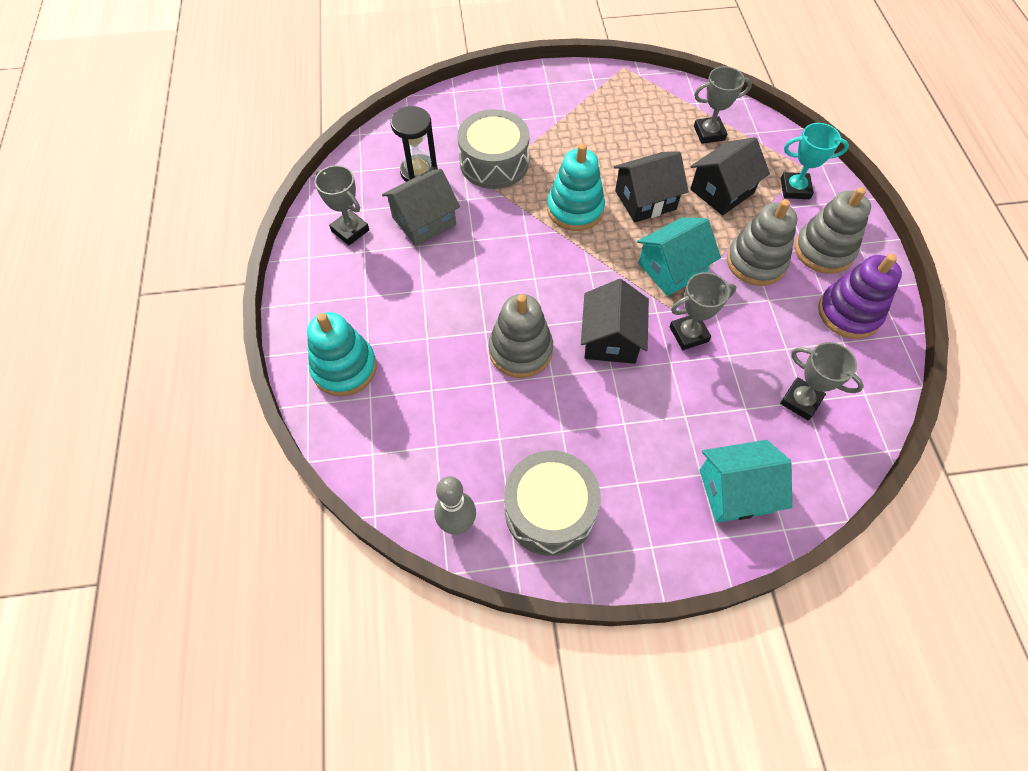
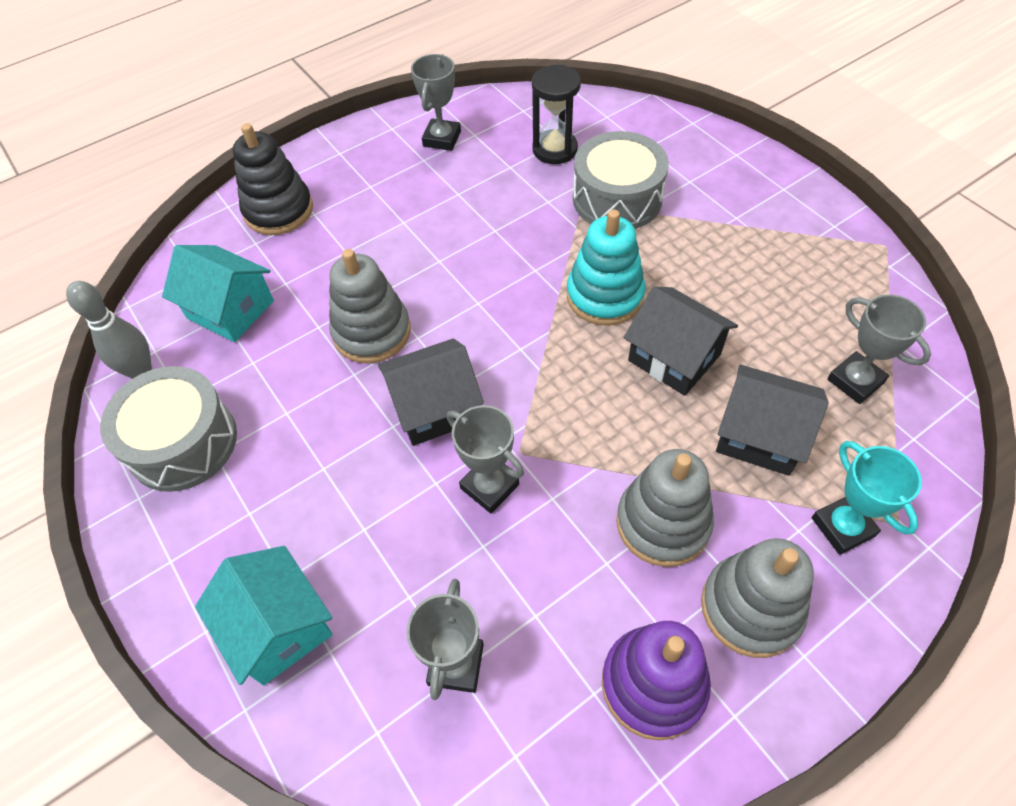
camera: 65 degrees right, 5 degrees down
(344, 368) = (278, 210): turquoise stacking toy -> black stacking toy
(424, 221) = (492, 183): grey house -> none
(672, 269) = (582, 429): turquoise house -> turquoise house (230, 309)

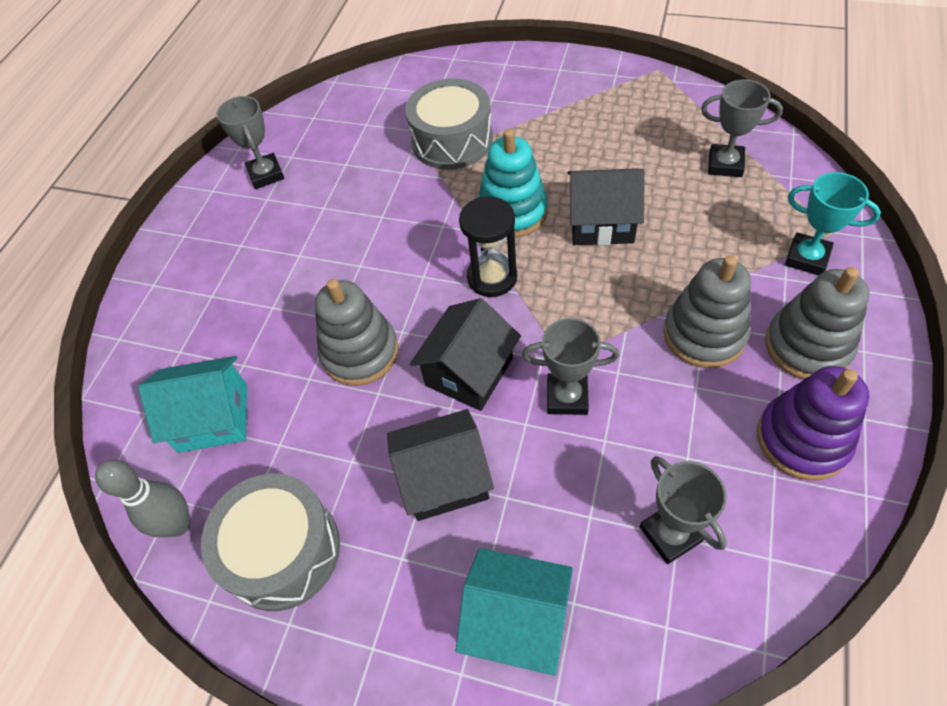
camera: 35 degrees left, 0 degrees up
(278, 210) = (174, 313): black stacking toy -> none
(554, 149) = (368, 132): black hourglass -> black hourglass (492, 277)
(760, 435) = (705, 236): black house -> black house (444, 478)

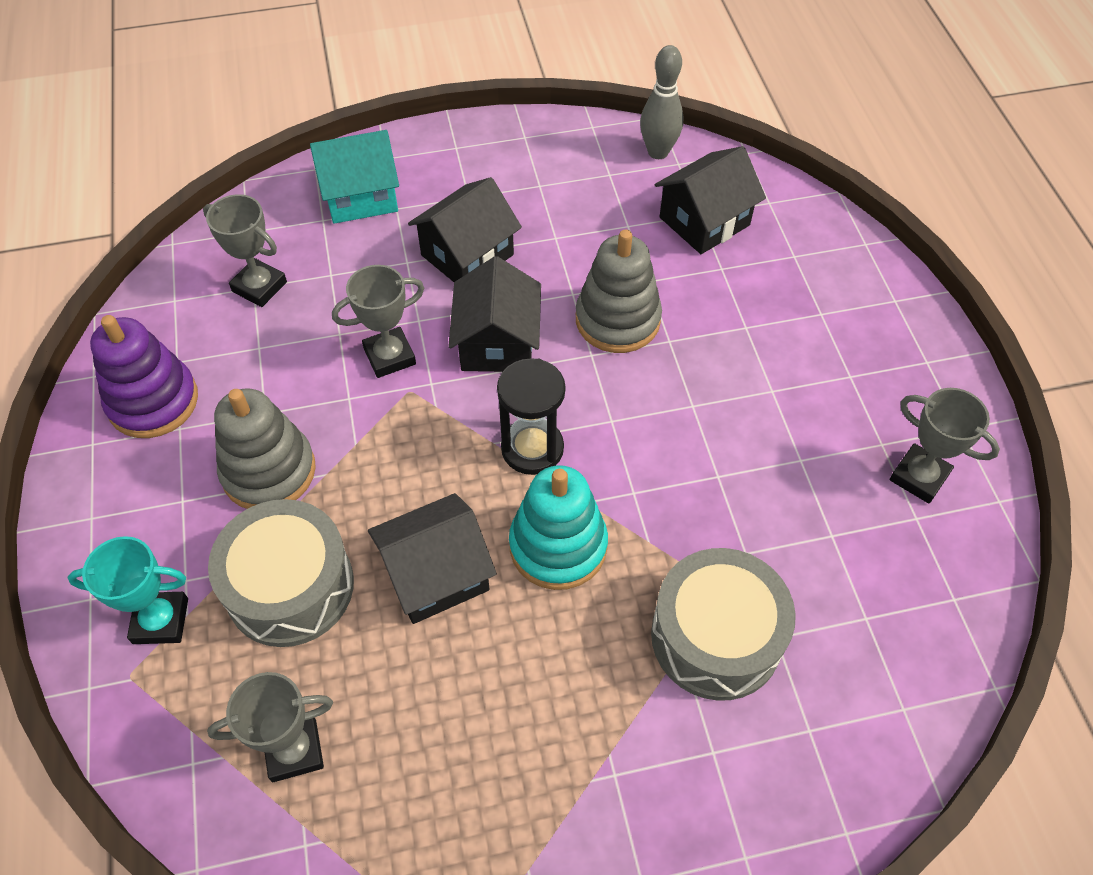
camera: 145 degrees right, 0 degrees up
(213, 418) = (704, 221): turquoise house -> black house
(282, 551) = (563, 168): grey drum -> grey drum (290, 586)
(807, 346) = (153, 499): grey stacking toy -> none

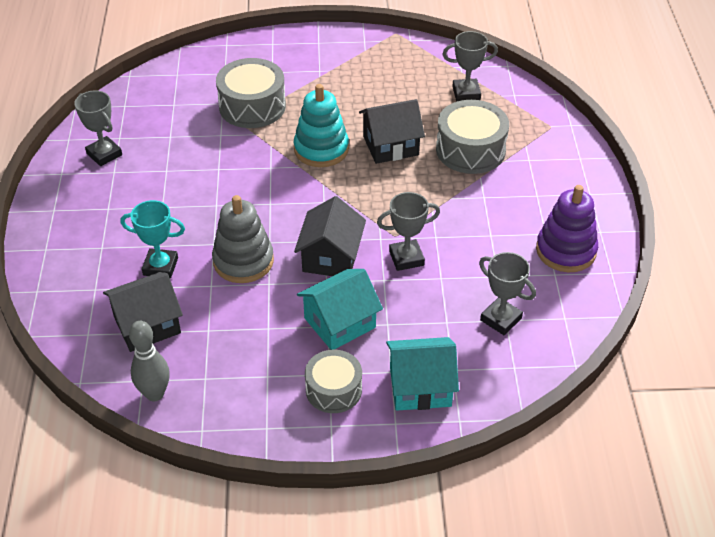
camera: 170 degrees left, 10 degrees down
(160, 621) = (539, 145): turquoise trophy -> turquoise trophy (160, 266)
(269, 471) = (485, 203): grey stacking toy -> none
(460, 181) = (333, 390): none -> grey drum
(467, 255) = (340, 323): black house -> turquoise house
(532, 448) = (323, 195): black hourglass -> none

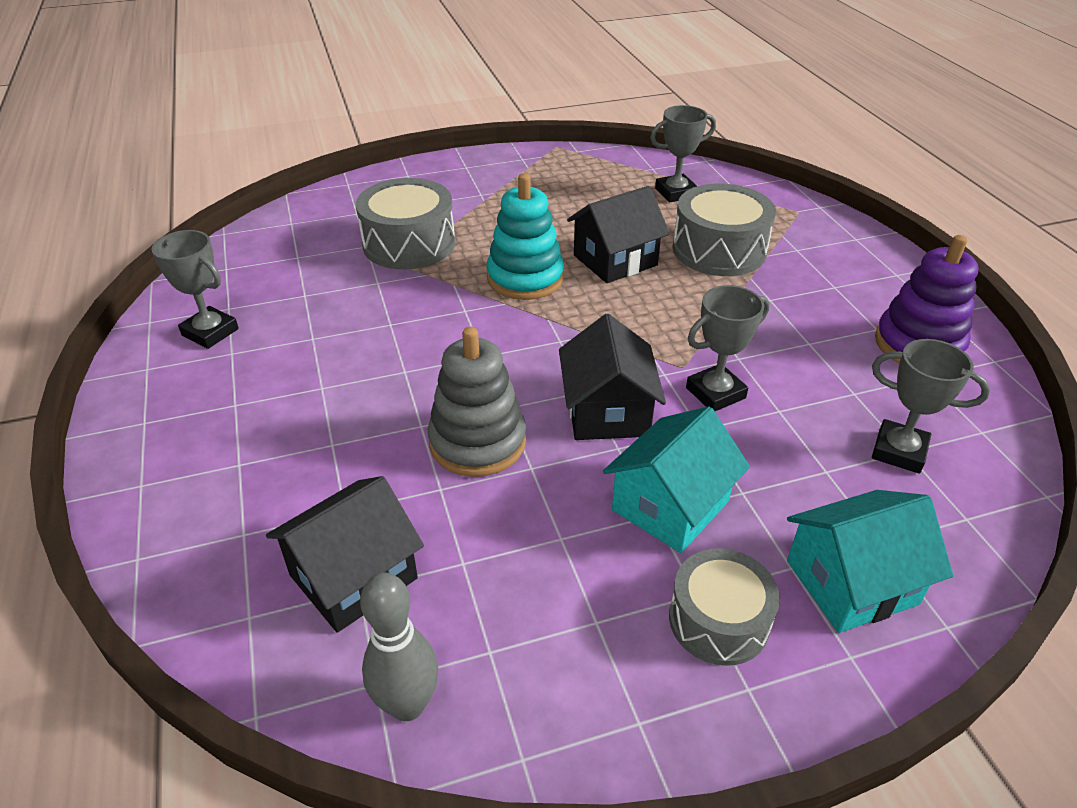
camera: 15 degrees left, 5 degrees down
(160, 266) = (347, 475): turquoise trophy -> none

